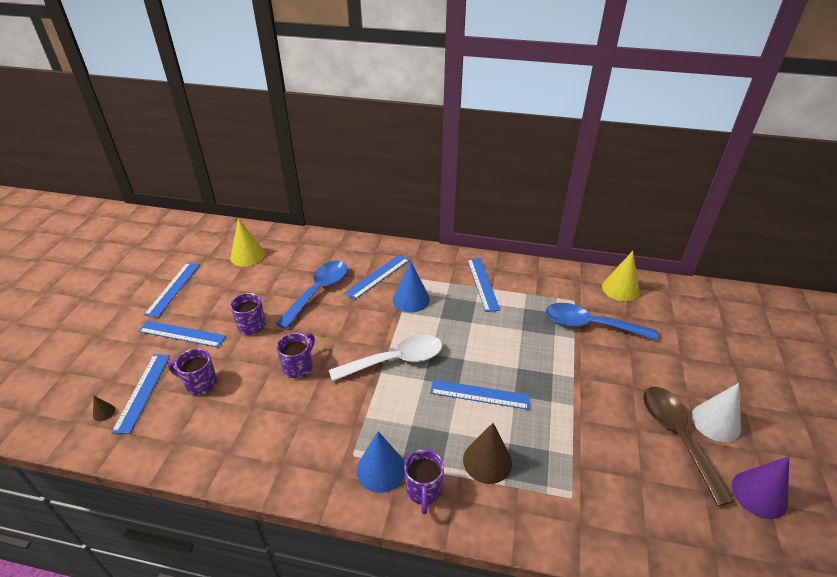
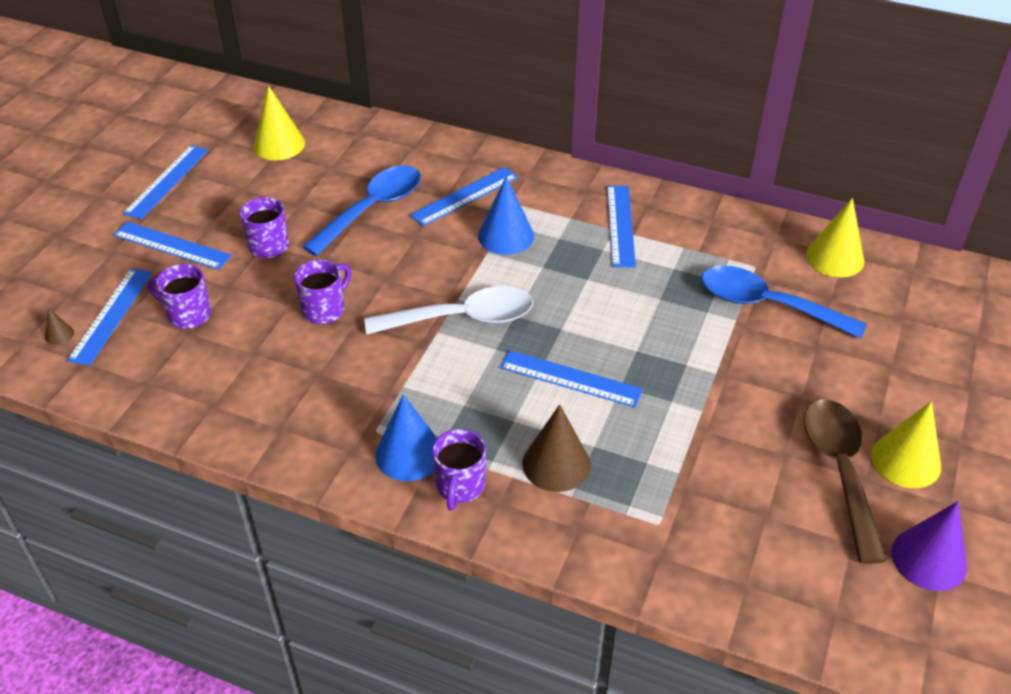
camera: 10 degrees right, 5 degrees up
(715, 422) = (906, 460): white cone -> yellow cone

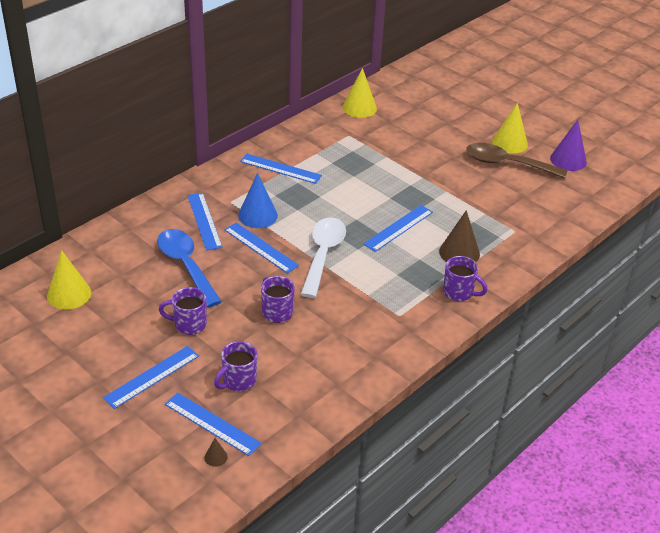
camera: 70 degrees left, 5 degrees down
(167, 181) = (66, 366): blue ruler -> blue ruler (261, 247)
(409, 454) = (424, 306): blue cone -> none
(767, 305) = (382, 142): blue spoon -> none

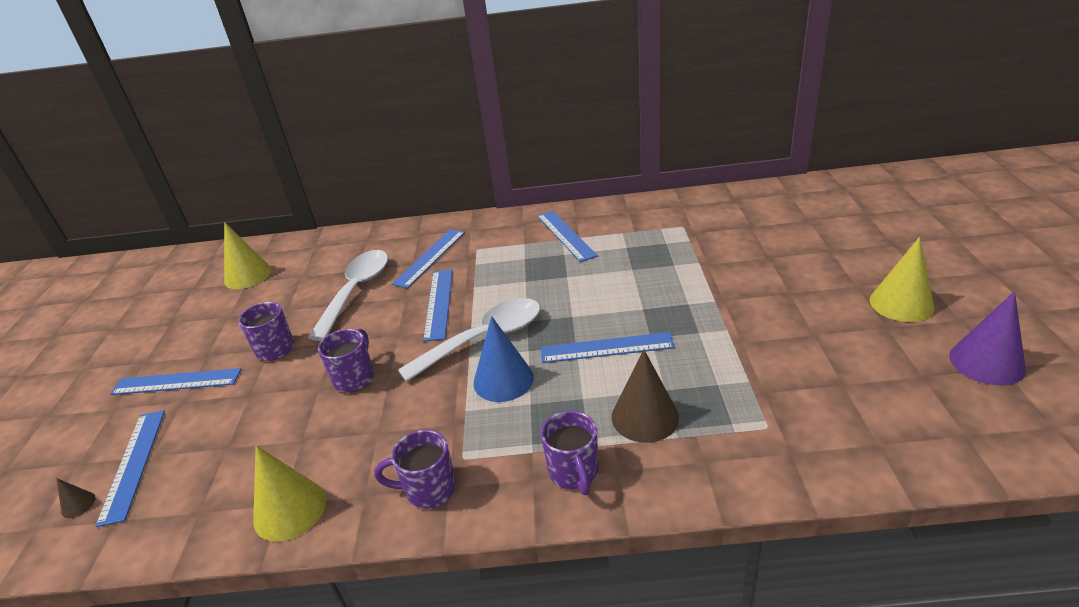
camera: 50 degrees right, 5 degrees down
(186, 265) = (356, 291): blue spoon -> white spoon
(238, 381) = (218, 432): purple mug -> purple mug (428, 489)
(257, 215) = (481, 271): blue cone -> blue cone (503, 380)
(359, 108) = (732, 203): yellow cone -> yellow cone (290, 509)
(507, 164) = (864, 329): brown spoon -> none

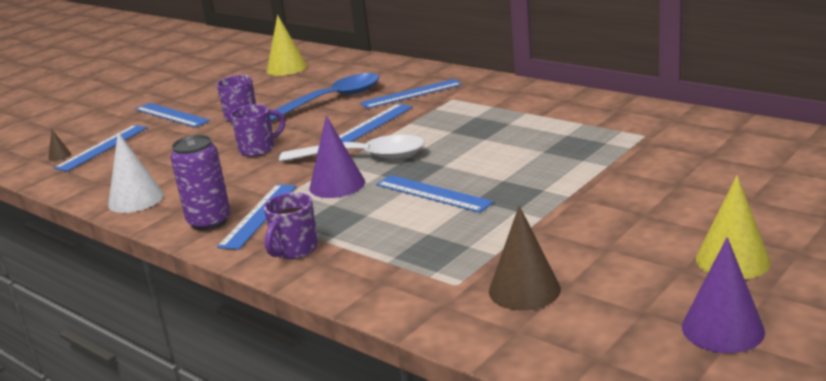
camera: 40 degrees right, 10 degrees down
(290, 509) = (136, 199): yellow cone -> white cone
(356, 291) = (333, 99): white spoon -> blue spoon
(428, 489) = (209, 221): purple mug -> purple can
(503, 380) = (337, 185): blue cone -> purple cone
(565, 235) = (534, 110): blue ruler -> blue ruler (259, 215)
(645, 417) = (386, 242): brown cone -> brown cone (524, 290)

